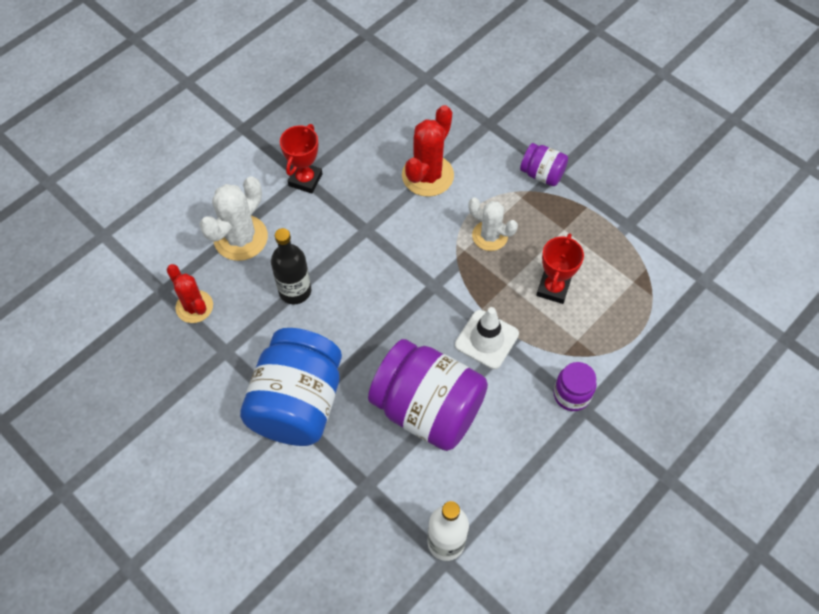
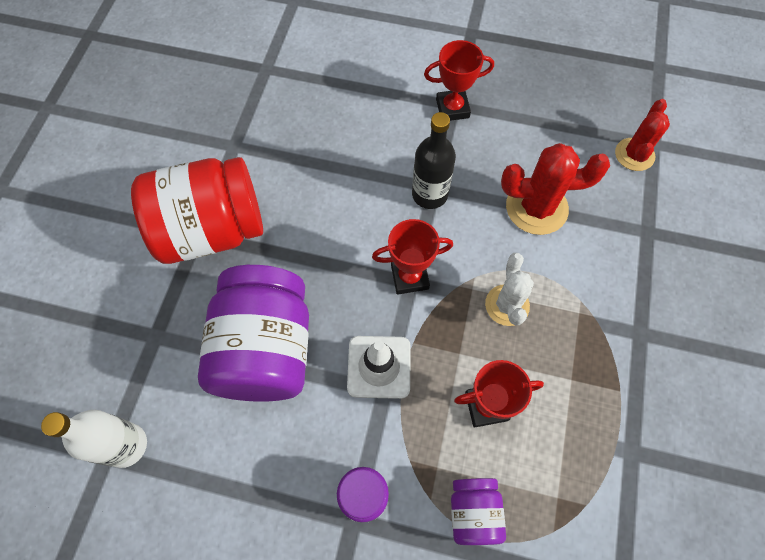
camera: 60 degrees right, 5 degrees up
(194, 307) = (264, 99): red cactus -> red cactus (634, 154)
(241, 238) = (355, 94): white cactus -> none
(295, 291) = (327, 165): black bottle -> black bottle (429, 194)
(297, 403) = (212, 230): blue jar -> red jar
(430, 284) = (409, 277): none -> red trophy
(542, 174) = (626, 319): purple jar -> purple jar (473, 512)

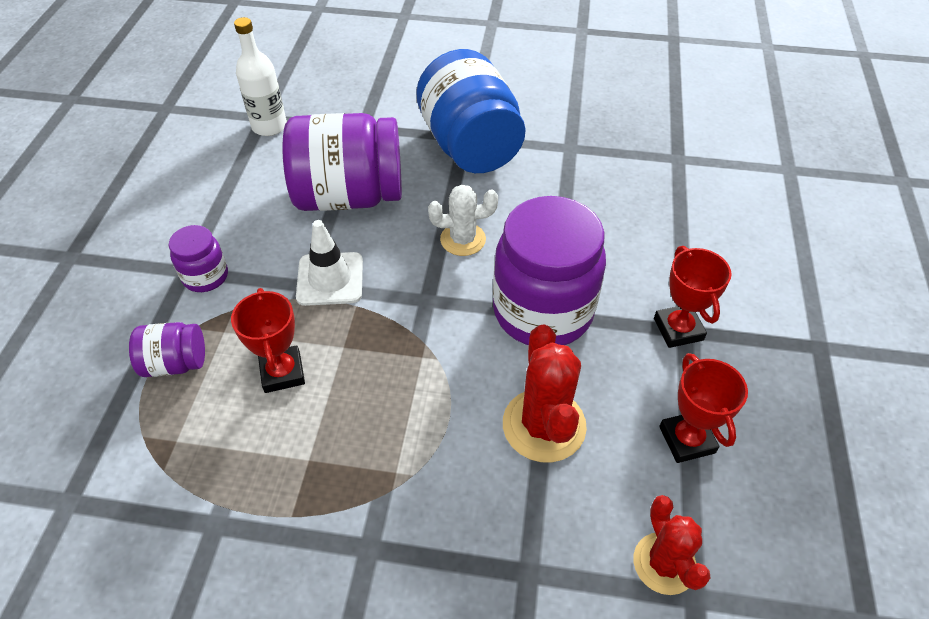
camera: 85 degrees right, 15 degrees down
(212, 230) = (470, 146): red jar -> blue jar
(409, 277) = (432, 298): red trophy -> red trophy (687, 440)
(429, 194) = (542, 311): black bottle -> purple jar
(507, 305) = (403, 392): white cactus -> white cactus (463, 239)
(634, 154) = (664, 563): red cactus -> red cactus turned 60 degrees clockwise

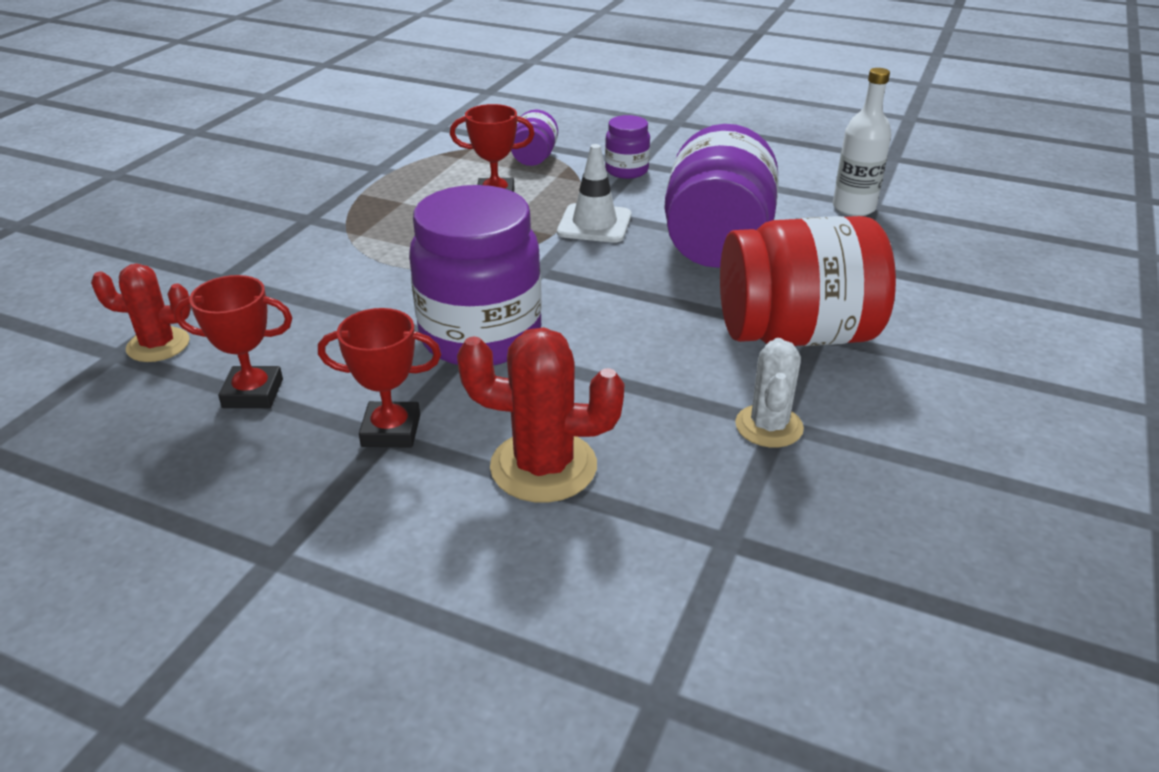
camera: 105 degrees right, 15 degrees down
(463, 239) = (618, 303): white cactus -> white cactus (769, 426)
(470, 146) = (796, 335): blue jar -> red jar
(544, 425) = (343, 310): red cactus -> red cactus (543, 467)

